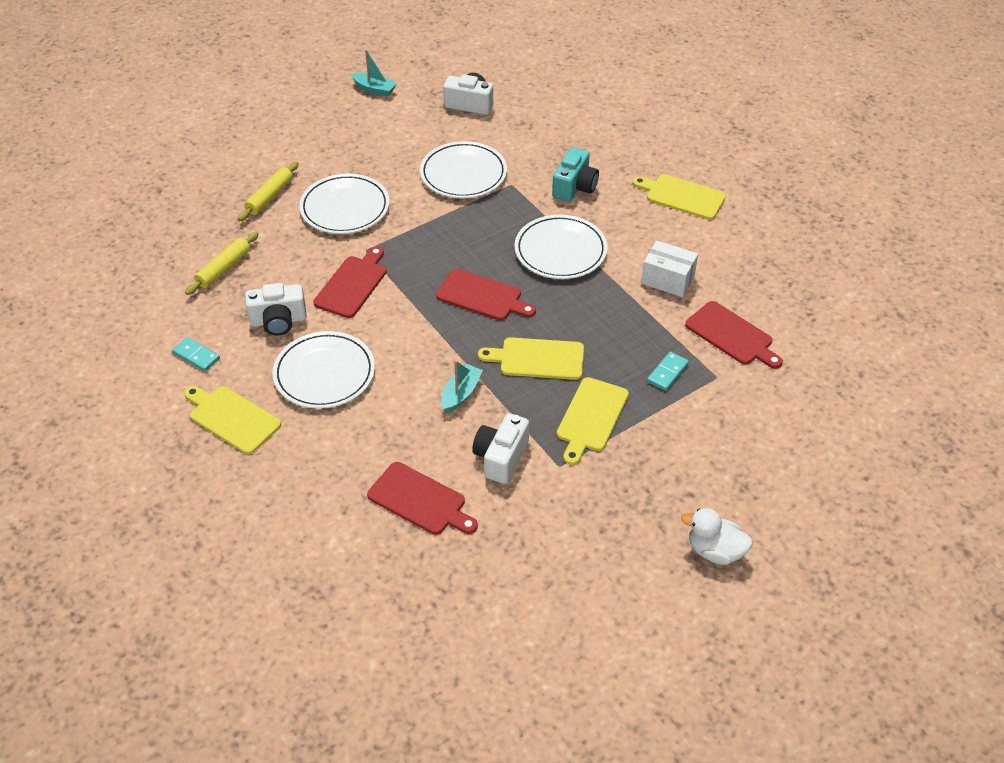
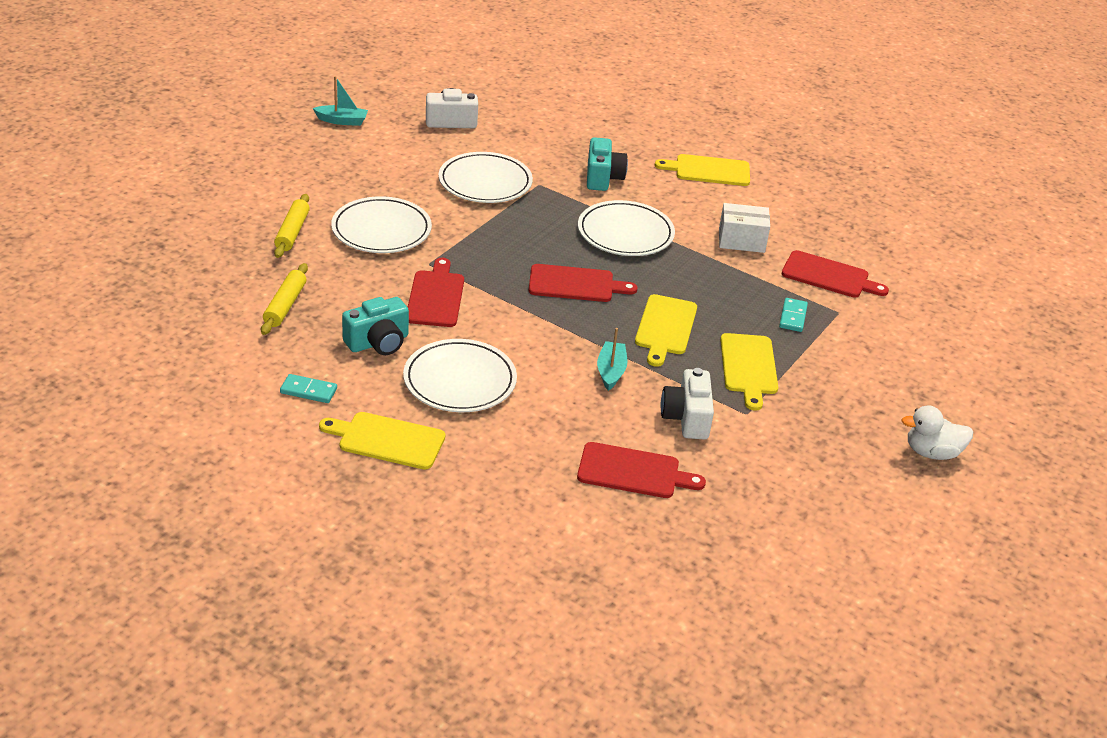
camera: 25 degrees left, 10 degrees down
(278, 321) = (378, 342): white camera -> turquoise camera
(537, 359) = (665, 328): yellow cutting board -> yellow cutting board turned 60 degrees counterclockwise

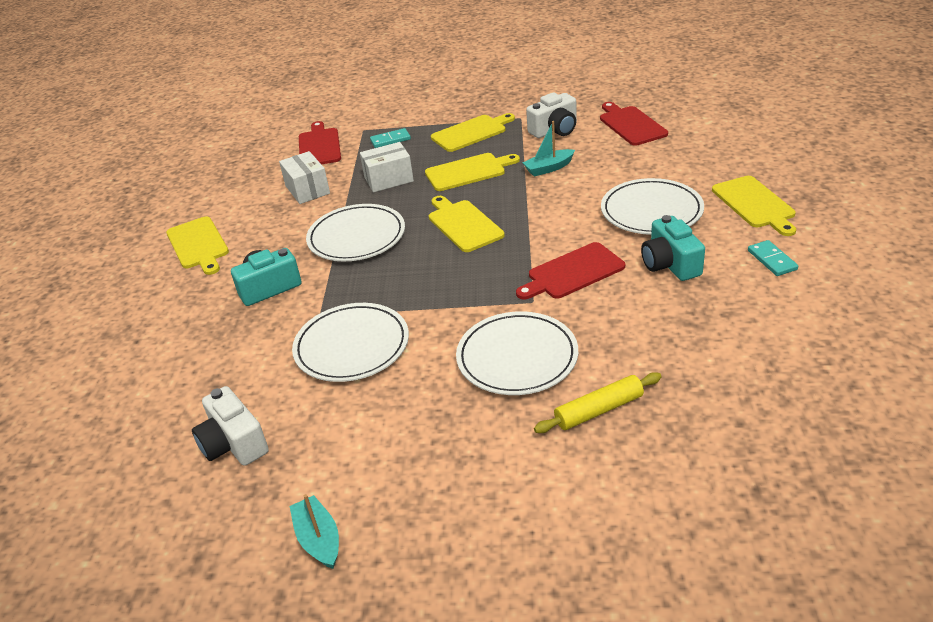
camera: 115 degrees left, 0 degrees up
(285, 305) = (705, 337): yellow rolling pin -> none
(378, 342) = (670, 264): turquoise camera -> turquoise camera turned 135 degrees counterclockwise
(575, 284) = (463, 224): red cutting board -> yellow cutting board
(707, 283) = (389, 179): none -> white box
(932, 452) = (474, 68): white duck -> none

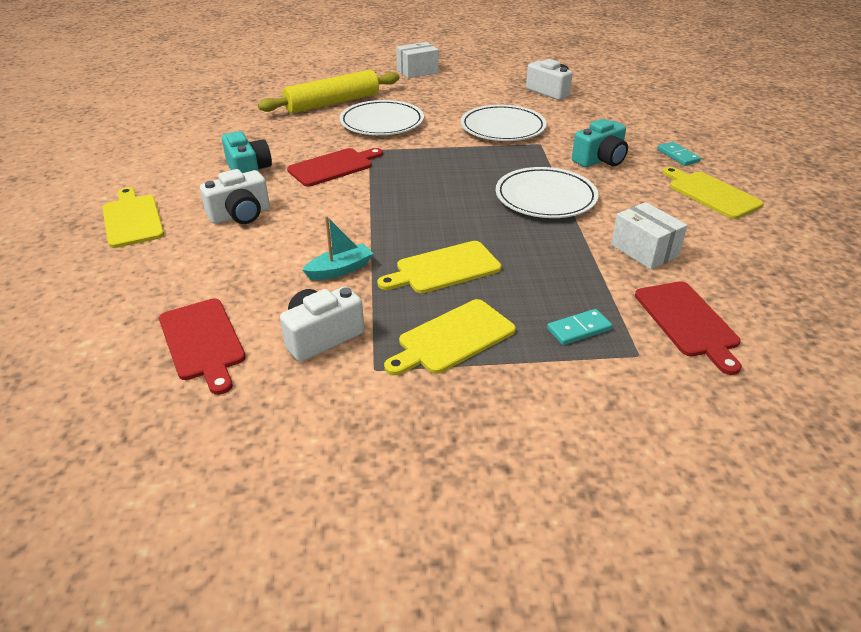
camera: 170 degrees right, 0 degrees up
(319, 539) = (479, 69): turquoise boat -> none
(389, 179) = (545, 261): white box -> white box (417, 71)
(463, 224) = (437, 207): yellow cutting board -> none
(598, 410) = (333, 103): yellow rolling pin -> yellow rolling pin, size x1.72
(651, 211) = (240, 215): white plate -> white camera
(772, 260) = (161, 173): turquoise domino -> turquoise domino (678, 156)

